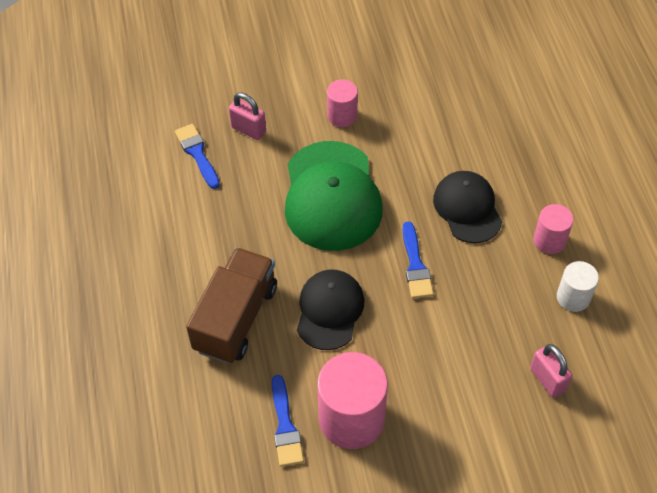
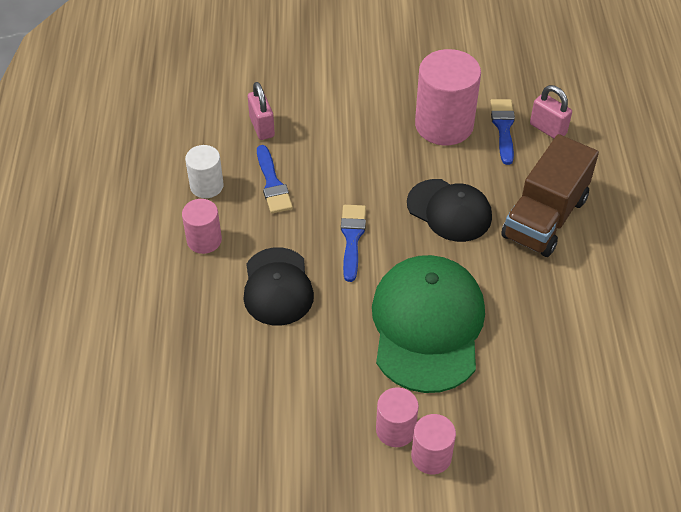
camera: 170 degrees left, 5 degrees down
(197, 154) = (588, 407): blue brush -> blue brush (272, 183)
(248, 129) = (520, 430): pink padlock -> pink padlock (548, 129)
(313, 103) = (431, 456): none -> pink cylinder
(329, 310) = (449, 210): black cap -> black cap turned 75 degrees counterclockwise

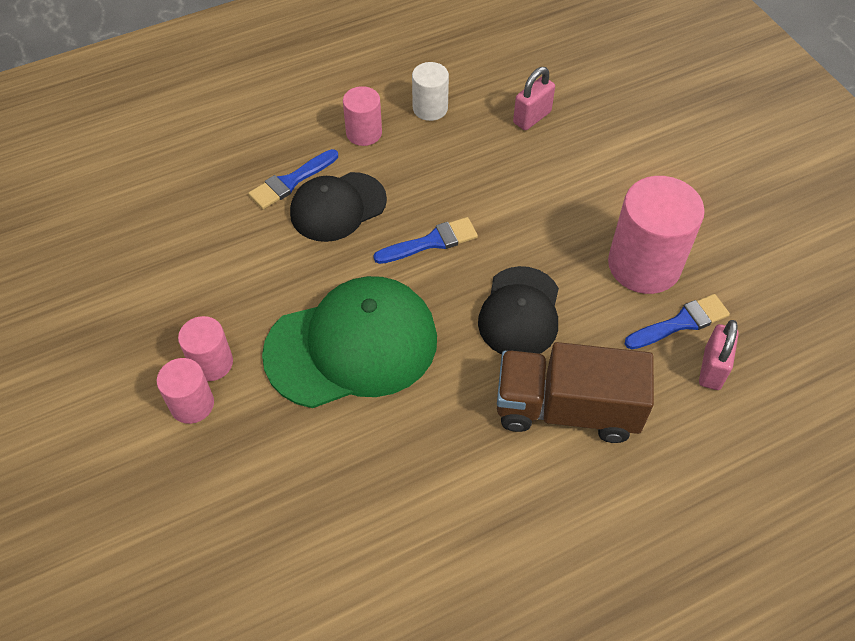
camera: 65 degrees right, 5 degrees up
(272, 183) = (463, 154): blue brush -> blue brush (291, 181)

